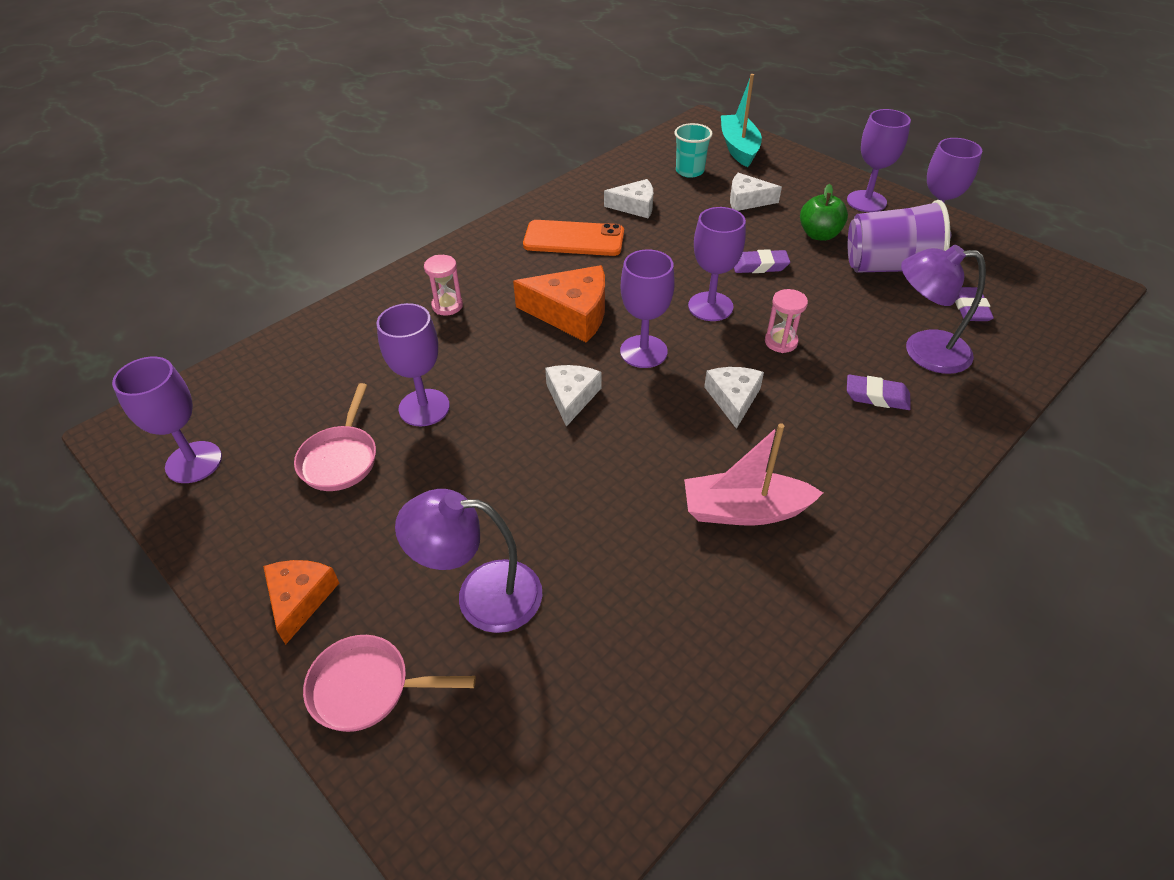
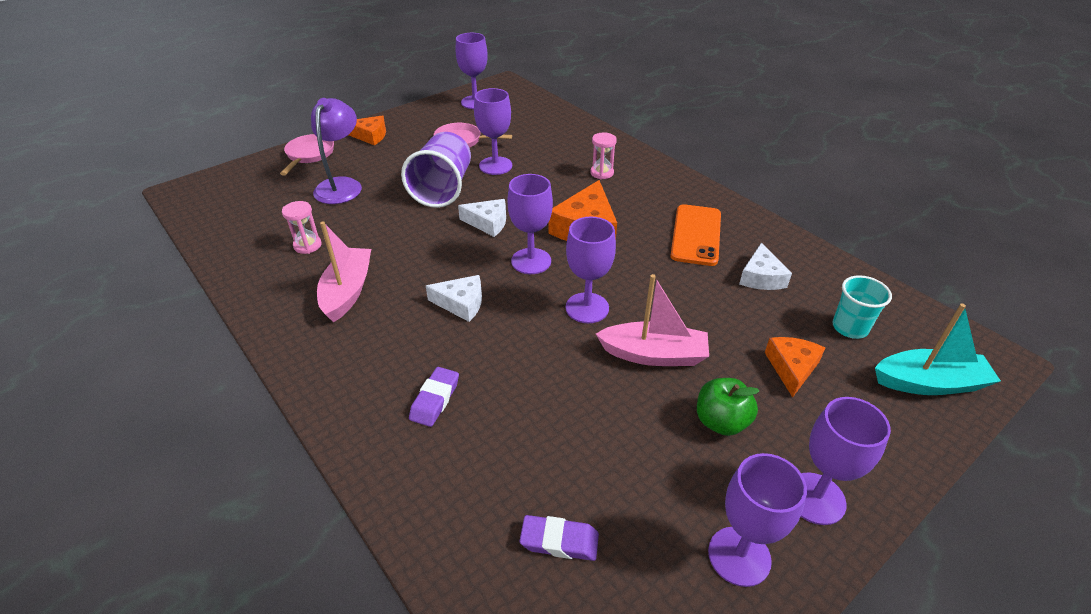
camera: 95 degrees right, 5 degrees down
(747, 200) = (791, 368): white cheese -> orange cheese
(759, 266) = (654, 355): purple eraser -> pink boat
(781, 342) = (527, 347): pink hourglass -> pink hourglass (307, 245)
(889, 267) = (651, 476): purple cup -> purple cup (443, 189)
(923, 351) = (489, 460): purple lamp -> none

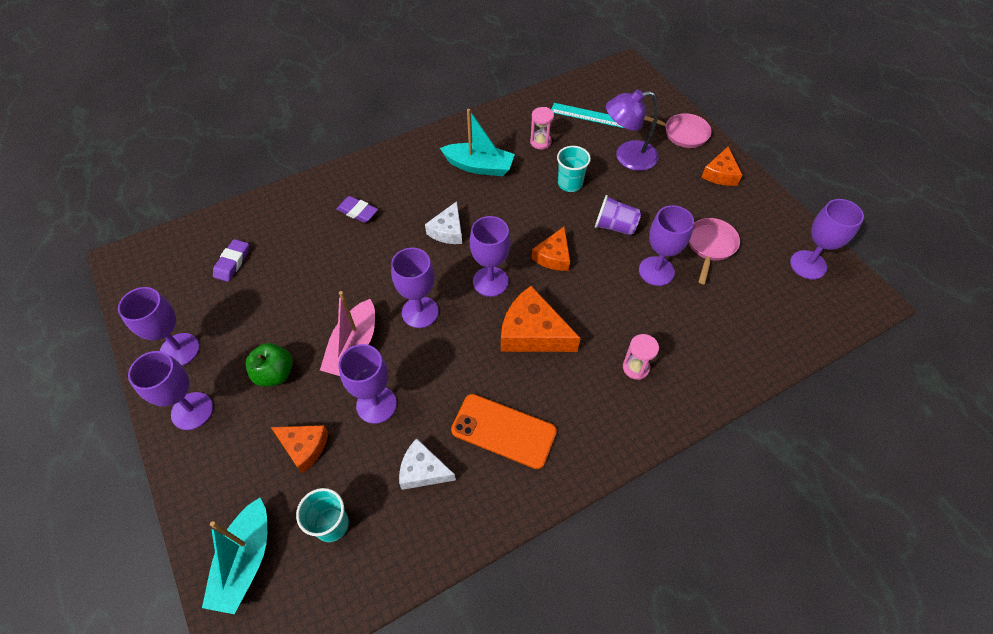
camera: 100 degrees right, 15 degrees up
(265, 214) = (588, 115): none -> turquoise ruler
(342, 185) = (627, 157): purple lamp -> purple lamp turned 150 degrees clockwise
(347, 291) = (479, 166): pink boat -> turquoise boat
(381, 219) = (570, 184): none -> turquoise cup
(443, 189) = (615, 226): purple cup -> purple cup, size x0.60
(488, 223) = (553, 256): white cheese -> orange cheese
(714, 321) = (376, 404): none -> purple goblet

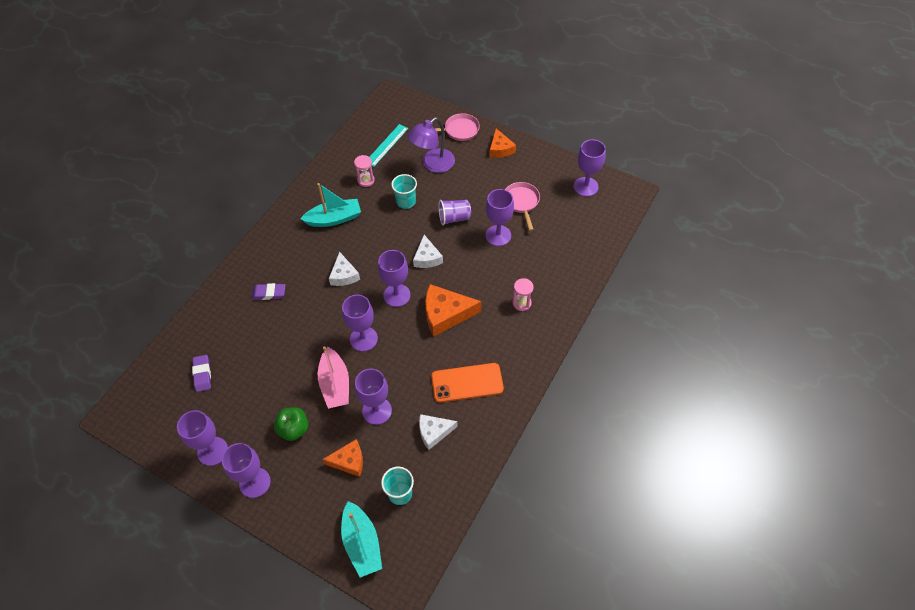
camera: 30 degrees left, 0 degrees up
(553, 256) = (427, 258): orange cheese -> white cheese
(588, 115) = (387, 145): turquoise ruler -> turquoise ruler turned 45 degrees counterclockwise

